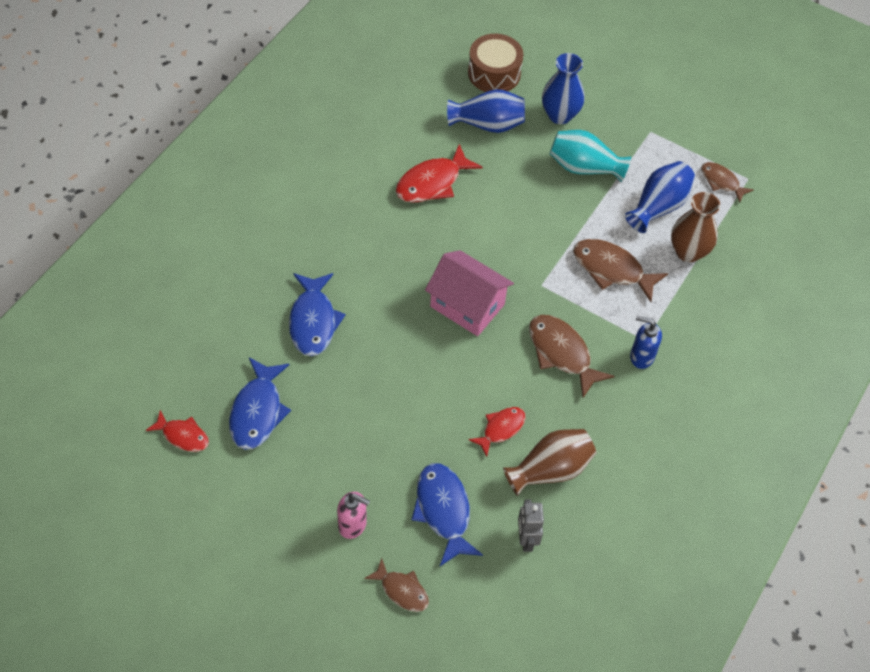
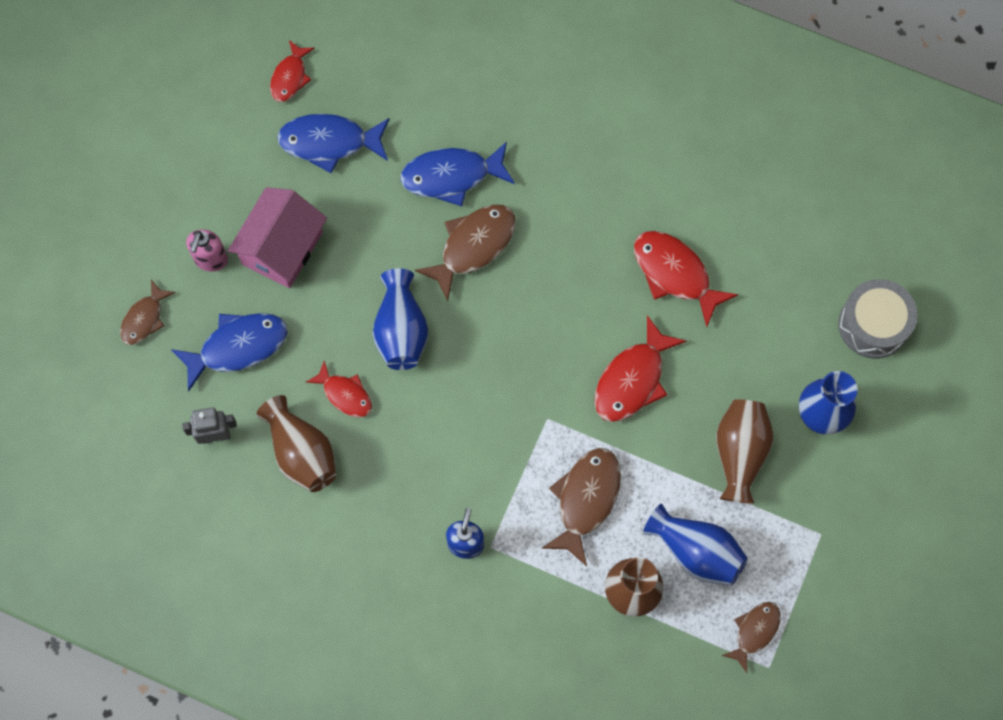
camera: 85 degrees right, 15 degrees up
(467, 305) = (502, 337): pink house -> pink house (282, 248)
(487, 124) = (784, 327): blue vase -> blue vase (401, 330)
(494, 73) = (873, 324): brown drum -> grey drum
(516, 223) = (633, 379): none -> red fish
(562, 353) = (455, 451): brown fish -> brown fish (473, 246)
(584, 167) = (740, 453): turquoise vase -> brown vase

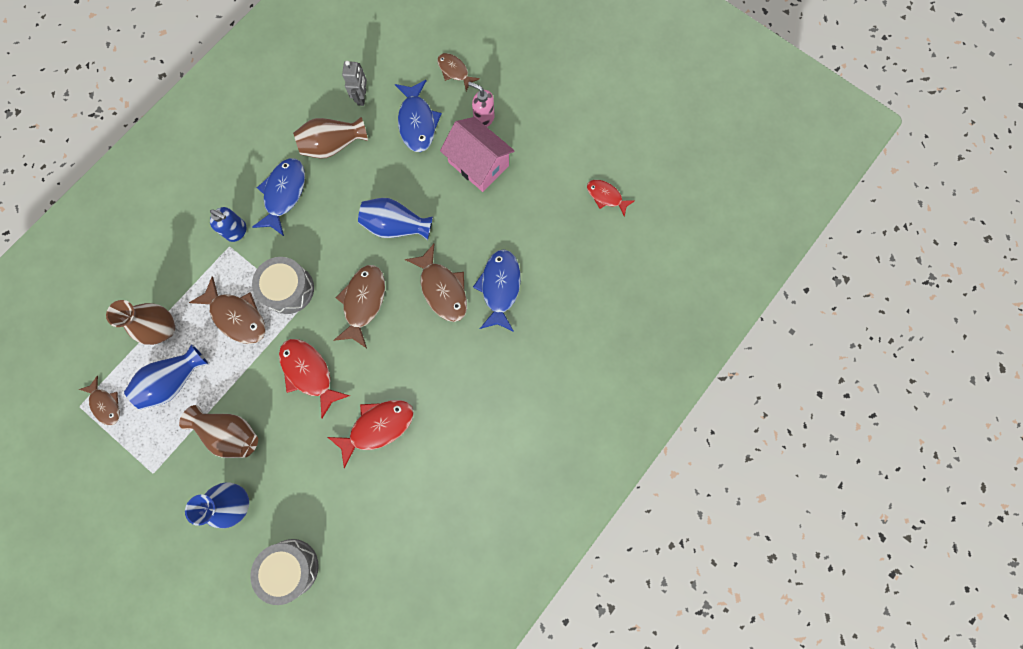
camera: 105 degrees right, 5 degrees up
(329, 142) = (548, 211): blue fish -> blue fish (284, 194)
(345, 394) = (363, 180): red fish -> none
(519, 340) = (363, 302): none -> brown fish
(529, 444) = (288, 289): none -> grey drum

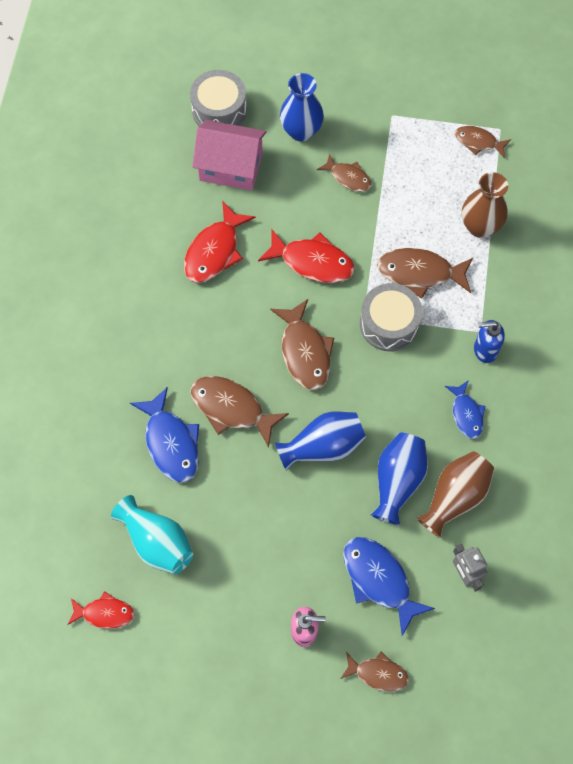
camera: 150 degrees right, 10 degrees down
(174, 380) = (433, 191): blue vase -> blue vase (397, 481)
(230, 433) = (348, 177): brown vase -> brown fish
(284, 194) = (466, 414): blue fish -> blue fish, size x0.61
(478, 164) = (276, 569): pink house -> pink house (231, 167)
(547, 223) = (157, 542): none -> turquoise vase

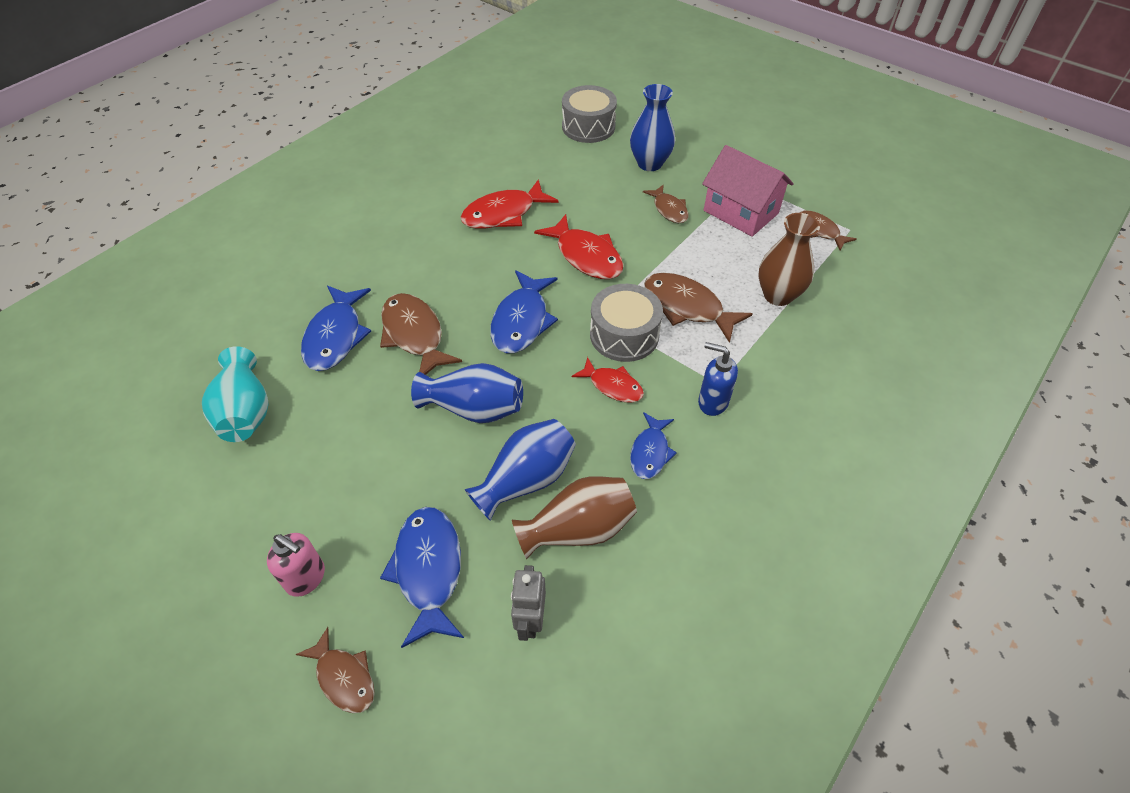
camera: 30 degrees right, 15 degrees down
(105, 613) = (140, 448): red fish -> red fish (612, 386)
(231, 167) = (567, 164): pink house -> pink house (740, 212)
(304, 352) = (522, 321): brown fish -> blue fish

